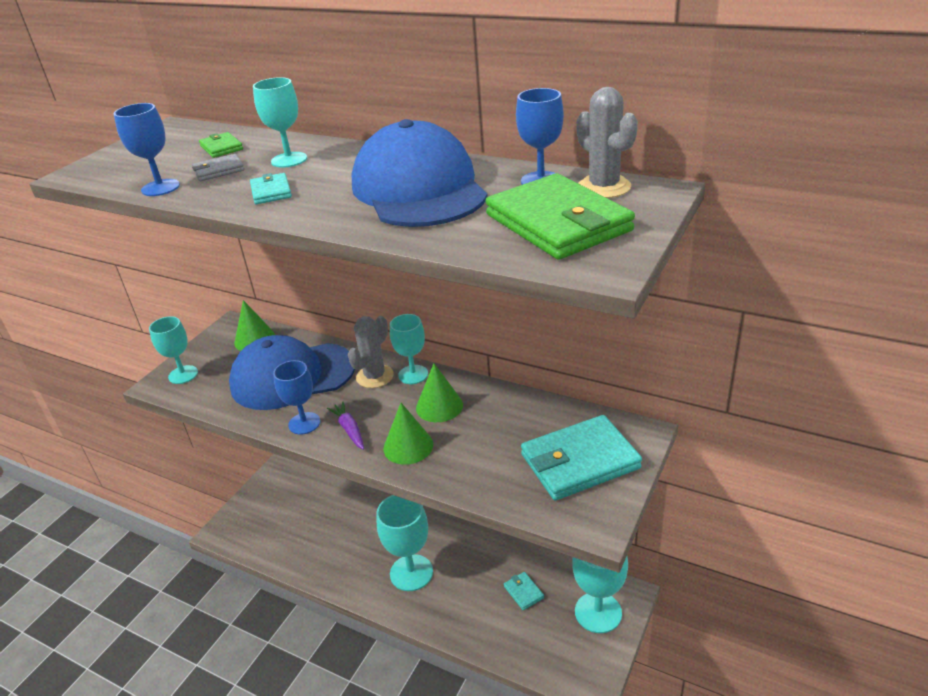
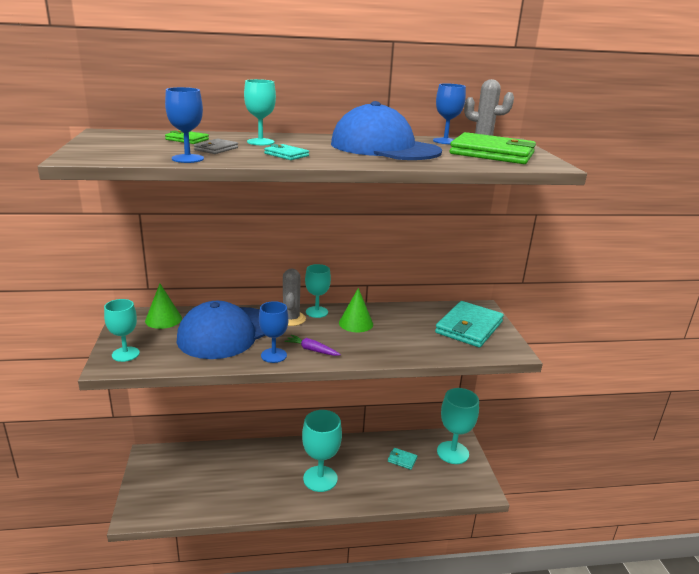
camera: 40 degrees left, 10 degrees down
(408, 446) = (363, 347): green cone -> none

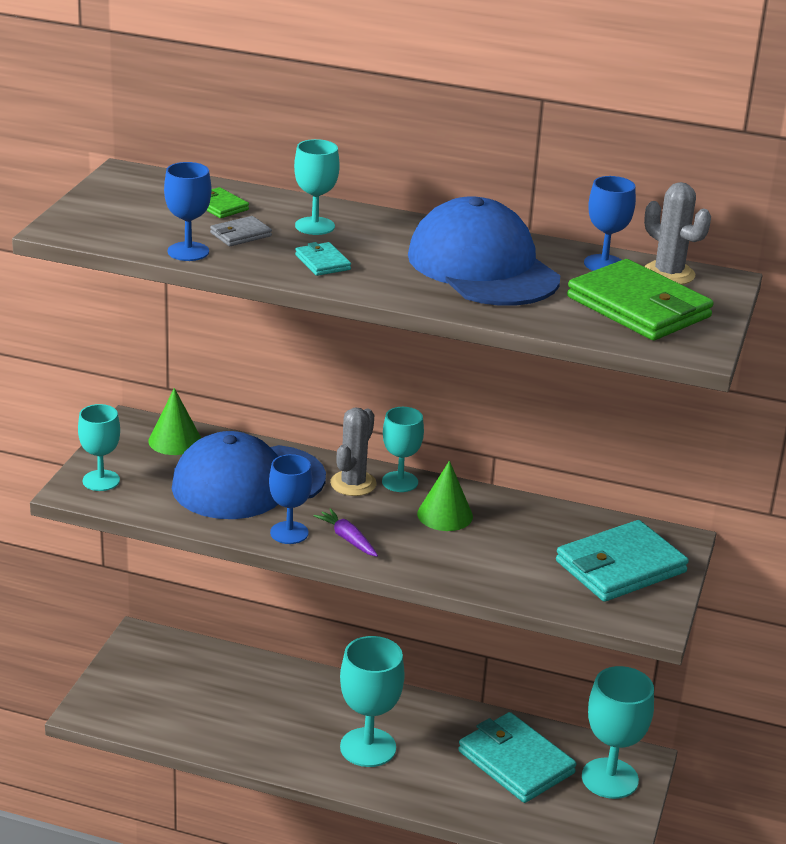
camera: 25 degrees right, 5 degrees up
(402, 460) = (515, 762): turquoise wallet -> turquoise wallet, size x2.23

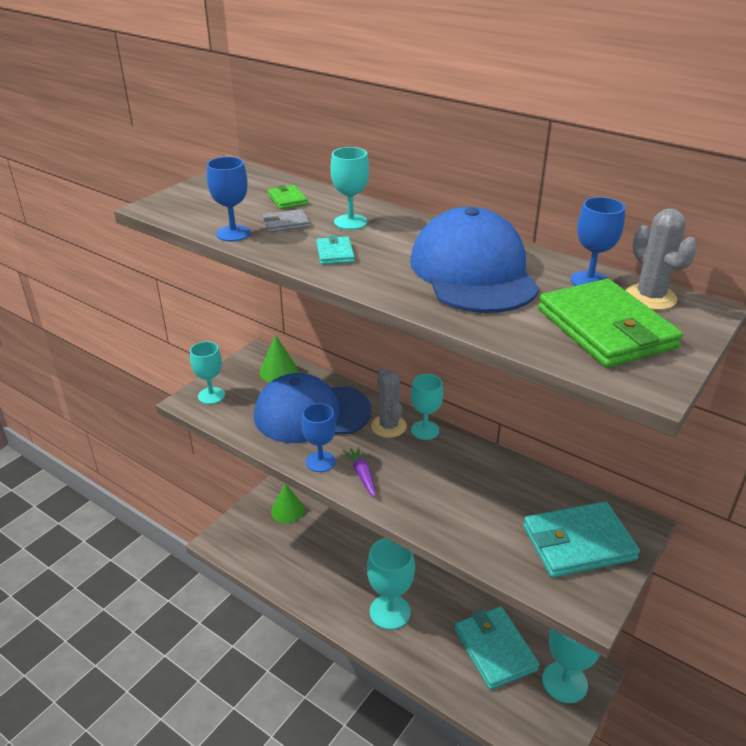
camera: 20 degrees right, 5 degrees up
(353, 483) = (388, 426): grey cactus -> grey cactus turned 60 degrees counterclockwise
(445, 515) = (448, 466): green cone -> green cone (287, 510)

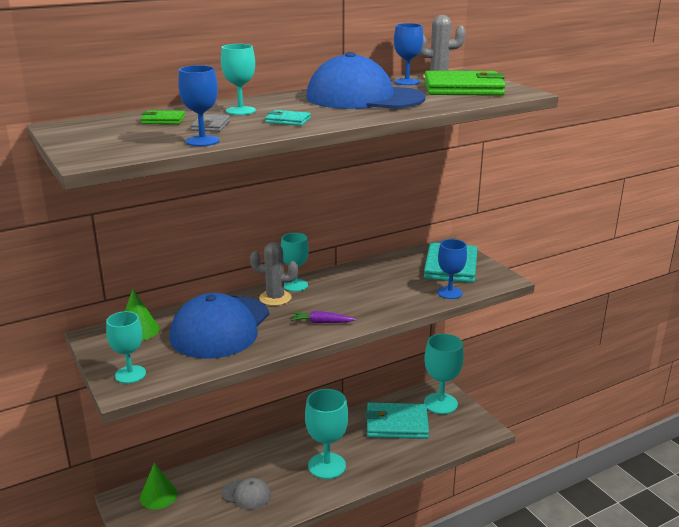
camera: 65 degrees left, 10 degrees down
(318, 567) = (246, 494): none -> grey cap
(320, 461) = (288, 337): blue goblet -> blue goblet (449, 293)

